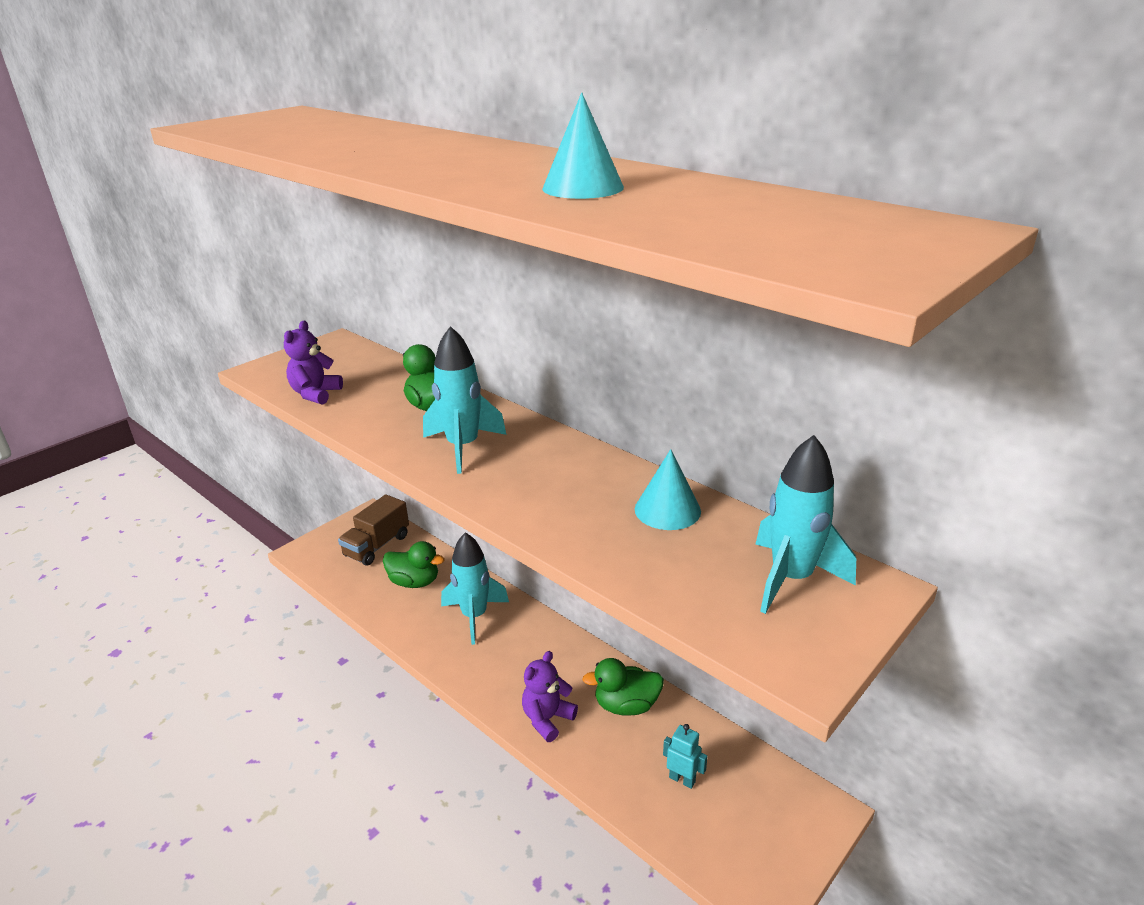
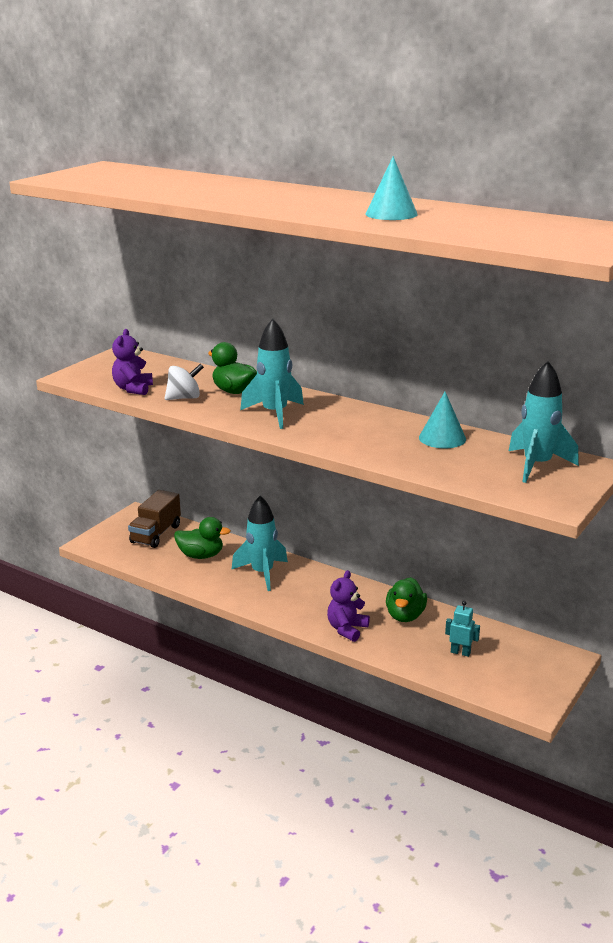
camera: 10 degrees left, 5 degrees down
(367, 412) = (184, 398): none -> white spinning top
(626, 705) = (405, 616): green duck -> green duck turned 60 degrees counterclockwise

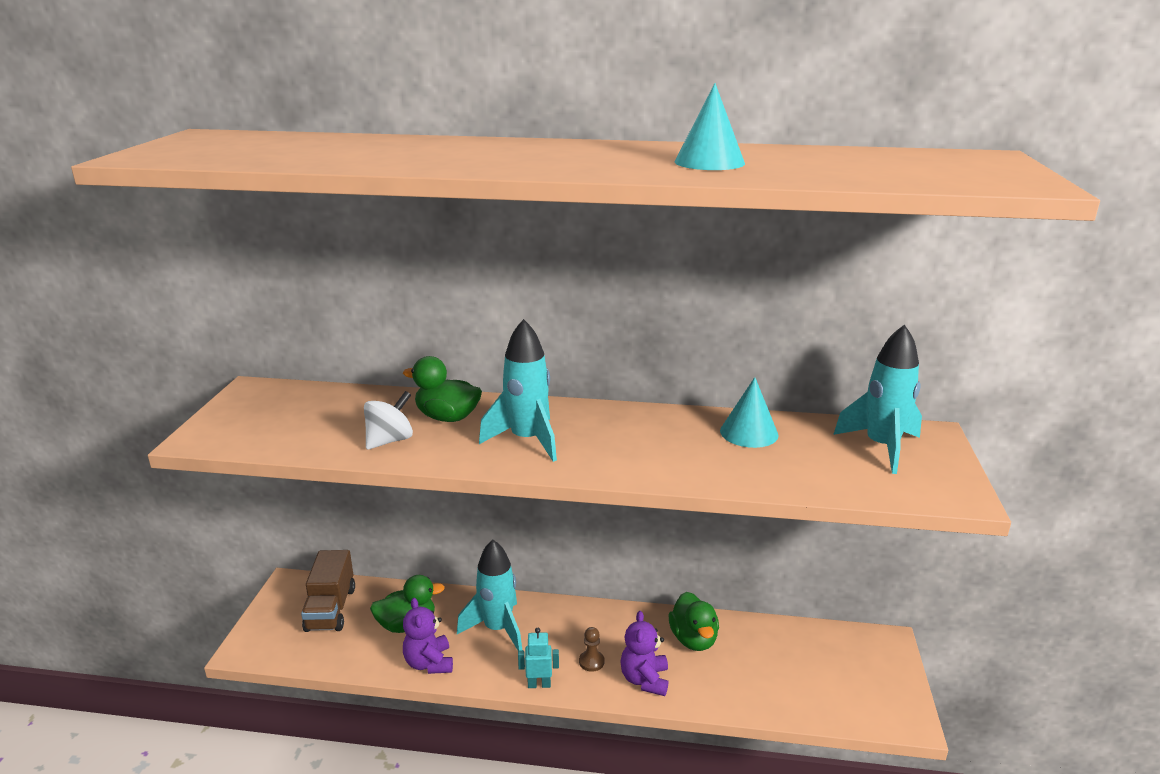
camera: 25 degrees left, 0 degrees up
(133, 389) = (307, 441): purple teddy bear -> purple teddy bear (429, 663)
(316, 609) = (591, 662): none -> brown pawn
(460, 652) = (783, 671): turquoise robot -> turquoise robot (539, 684)

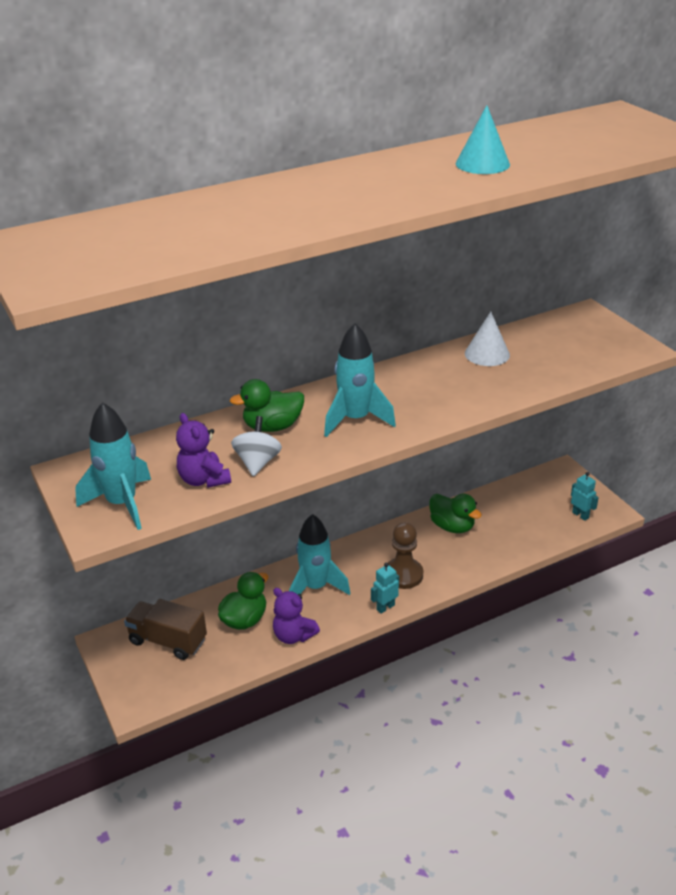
camera: 35 degrees left, 10 degrees up
(330, 609) = (168, 641): brown truck -> brown truck turned 150 degrees clockwise
(591, 662) = (403, 575): brown pawn -> brown pawn, size x1.87
(644, 680) = (448, 568): purple teddy bear -> purple teddy bear (204, 480)
(749, 433) = (487, 354): turquoise cone -> white cone
(860, 702) = (580, 515): none -> turquoise robot
(881, 447) = (571, 333): turquoise rocket -> turquoise rocket (122, 504)

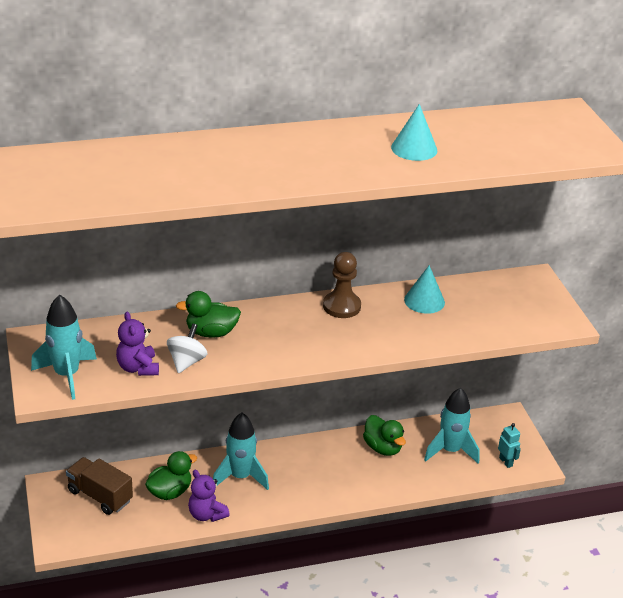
camera: 10 degrees right, 0 degrees up
(356, 419) = (283, 340): turquoise rocket -> turquoise rocket (450, 451)
(385, 607) = (294, 507): turquoise robot -> none
(403, 575) = (321, 482): brown pawn -> brown pawn (341, 306)
(487, 354) = (424, 301): white cone -> turquoise cone

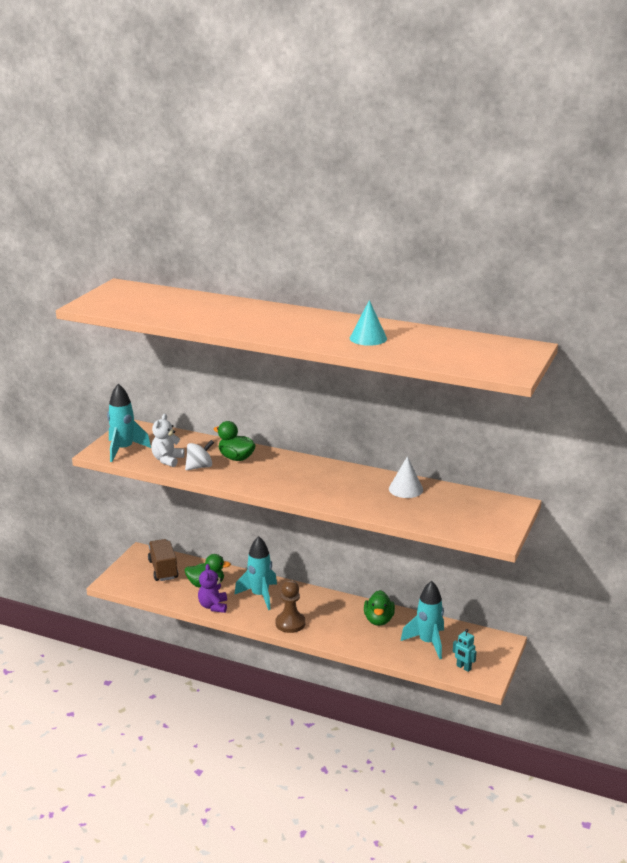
camera: 40 degrees right, 10 degrees down
(138, 368) = (167, 460): purple teddy bear -> white teddy bear
(341, 306) = (341, 473): brown pawn -> brown pawn (290, 623)
(424, 301) = (405, 489): turquoise cone -> white cone
(506, 462) = (463, 667): turquoise robot -> turquoise robot turned 120 degrees clockwise

